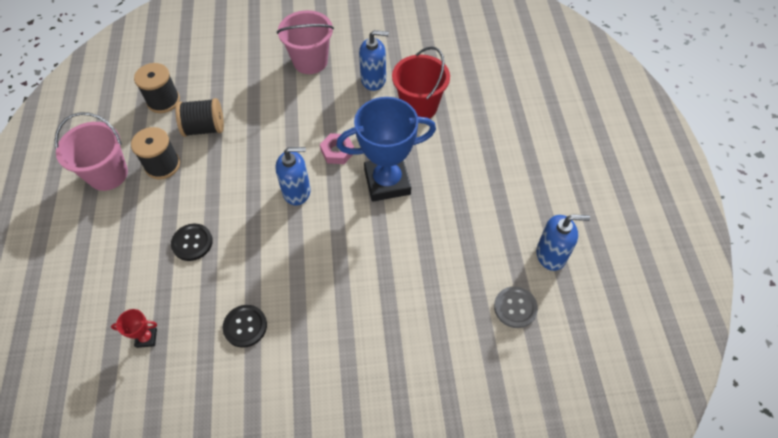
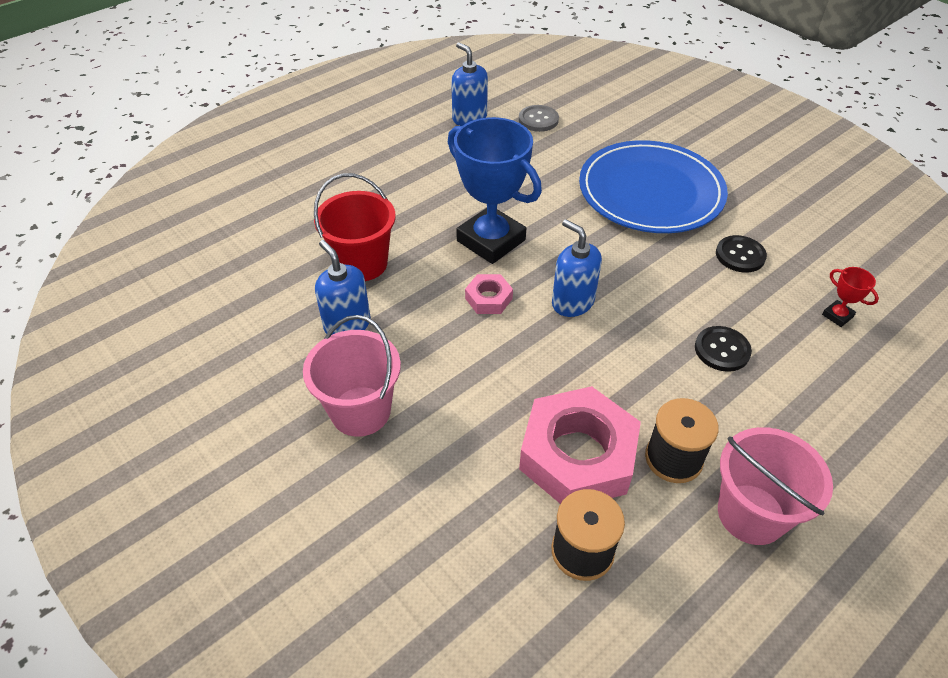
camera: 125 degrees left, 10 degrees down
(204, 128) = (577, 455): black spool -> pink nut
(357, 322) = (650, 191): none -> blue plate

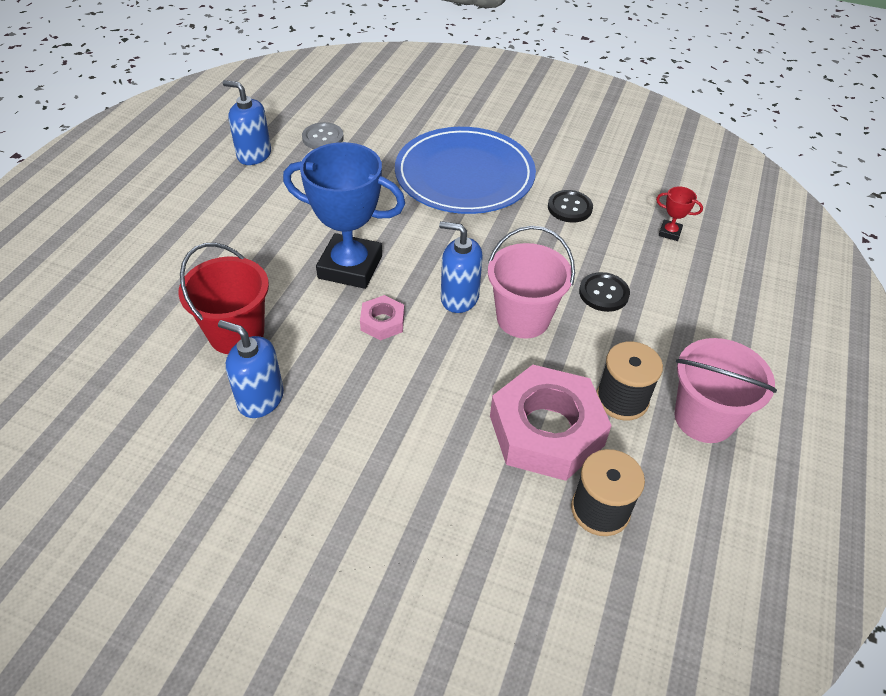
camera: 30 degrees left, 0 degrees up
(360, 411) = (329, 476): pink bucket -> pink bucket (523, 318)

